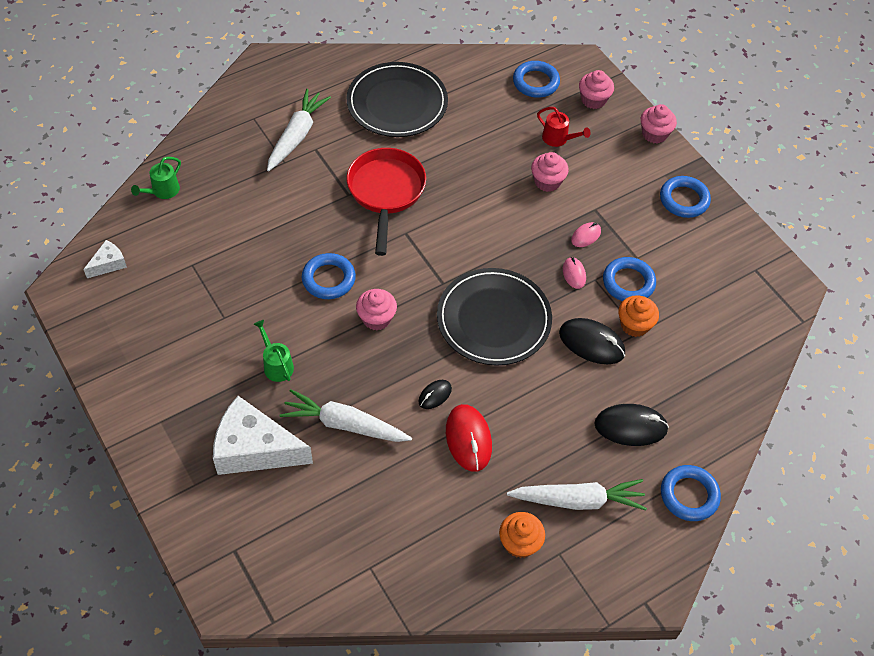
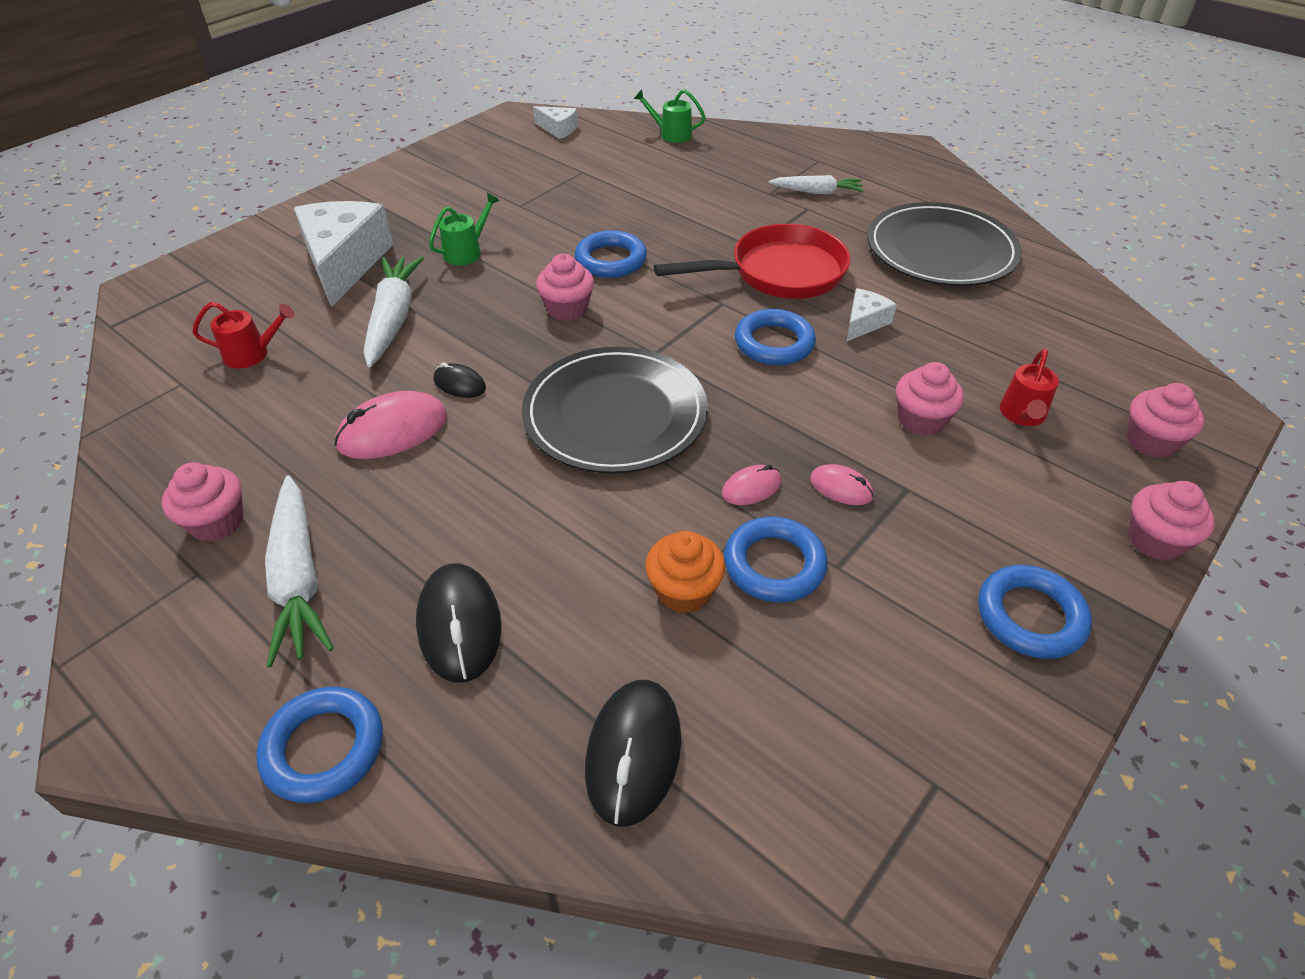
camera: 75 degrees right, 10 degrees down
(297, 136) = (817, 192): white carrot -> white carrot, size x0.63
(352, 518) = (253, 354): none -> red watering can
(454, 171) = (864, 322): none -> white cheese
(468, 439) = (393, 431): red mouse -> pink mouse
(519, 543) = (217, 522): orange cupcake -> pink cupcake
(535, 82) = (1116, 367): blue ring -> blue ring (774, 343)
(591, 343) = (618, 538): black mouse -> black mouse (633, 753)

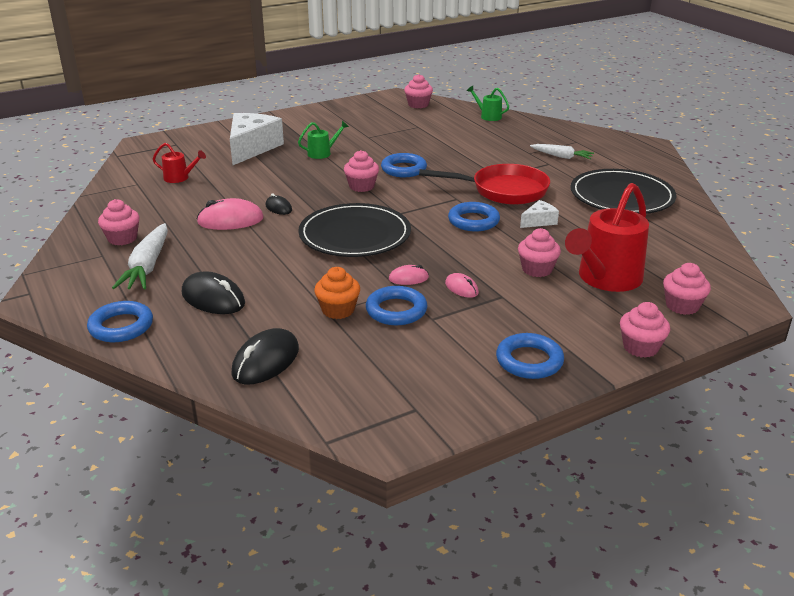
camera: 20 degrees right, 15 degrees down
(393, 318) = (262, 175): white carrot -> none
(459, 625) = (213, 298): black mouse -> black mouse turned 60 degrees counterclockwise
(558, 129) = (418, 105): white cheese -> pink cupcake
(1022, 415) = (605, 279): red watering can -> red watering can, size x2.09

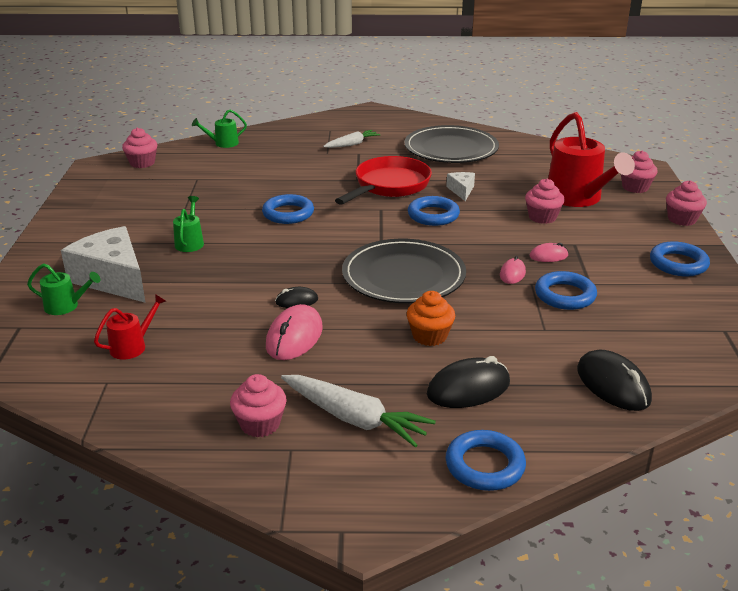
camera: 60 degrees left, 0 degrees up
(208, 147) = (66, 306): none -> green watering can
(338, 310) = (544, 323): orange cupcake -> orange cupcake (429, 336)
(361, 186) = (300, 244): pink cupcake -> none

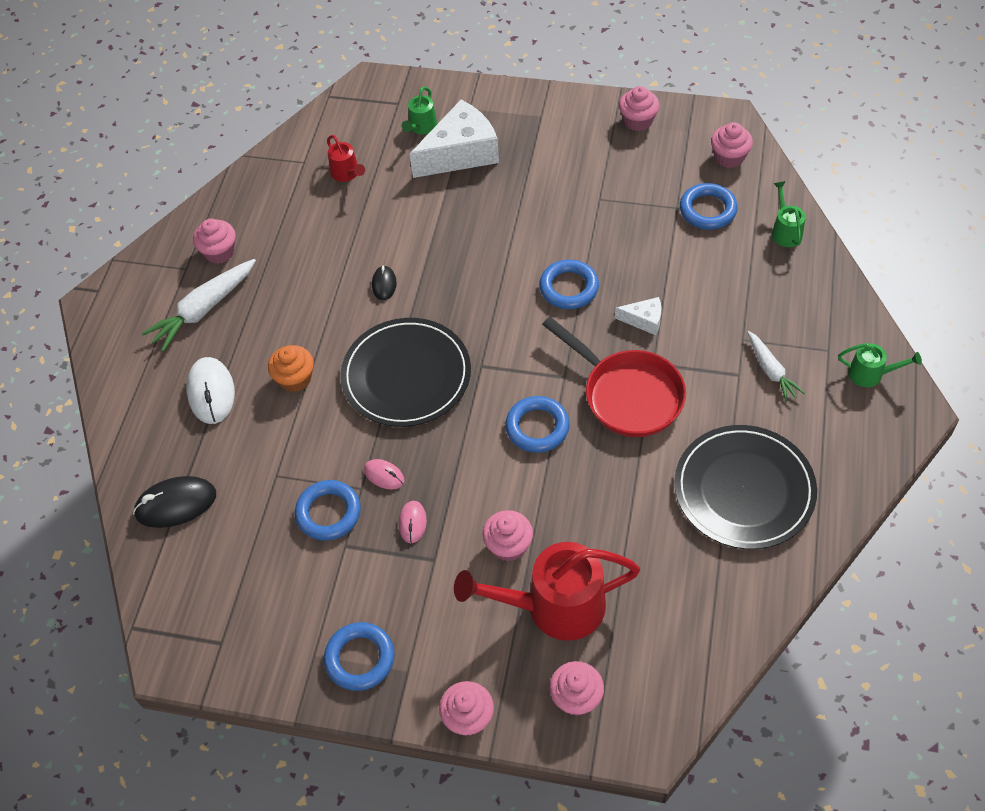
camera: 105 degrees right, 25 degrees up
(89, 198) = (638, 121): none -> pink cupcake
(190, 242) = (519, 205): green watering can -> green watering can (871, 374)
(294, 337) = (325, 279): pink mouse -> none
(461, 190) = (601, 472): white cheese -> white cheese (644, 320)
(468, 389) = (211, 392): black mouse -> white mouse
(485, 465) = (121, 383): blue ring -> blue ring (707, 210)

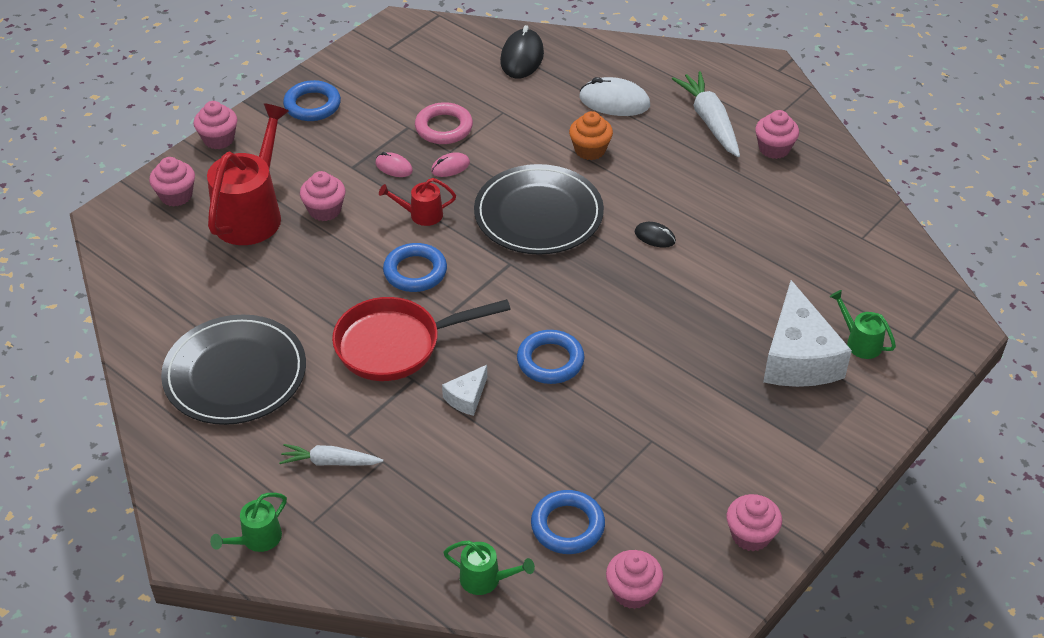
camera: 115 degrees right, 10 degrees down
(328, 513) = (444, 128): blue ring -> pink ring
(347, 174) = (823, 262): red watering can -> red watering can (421, 215)

